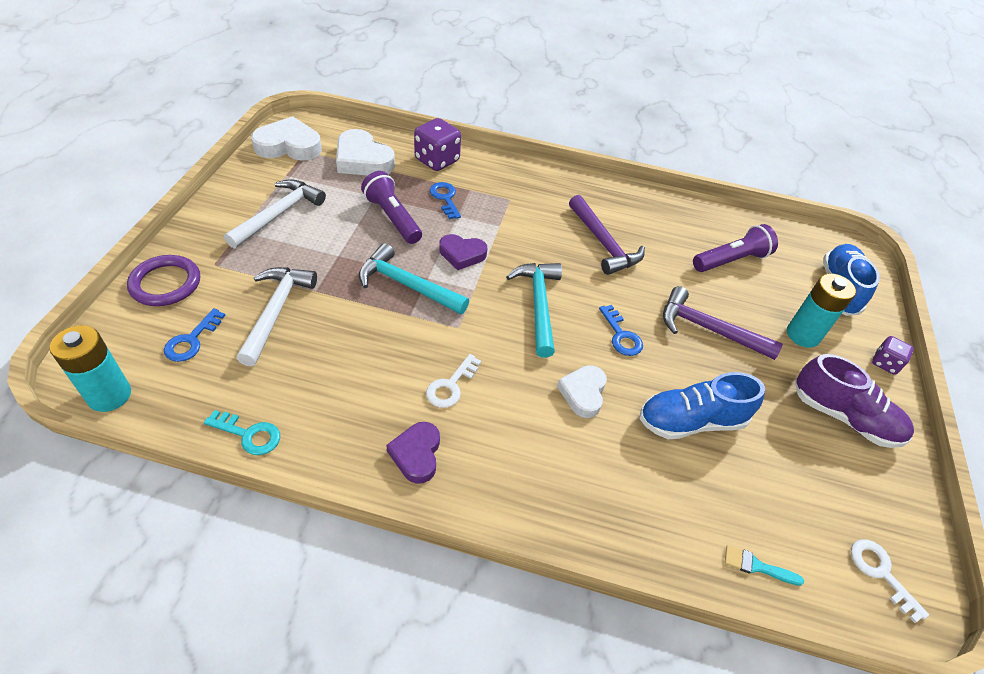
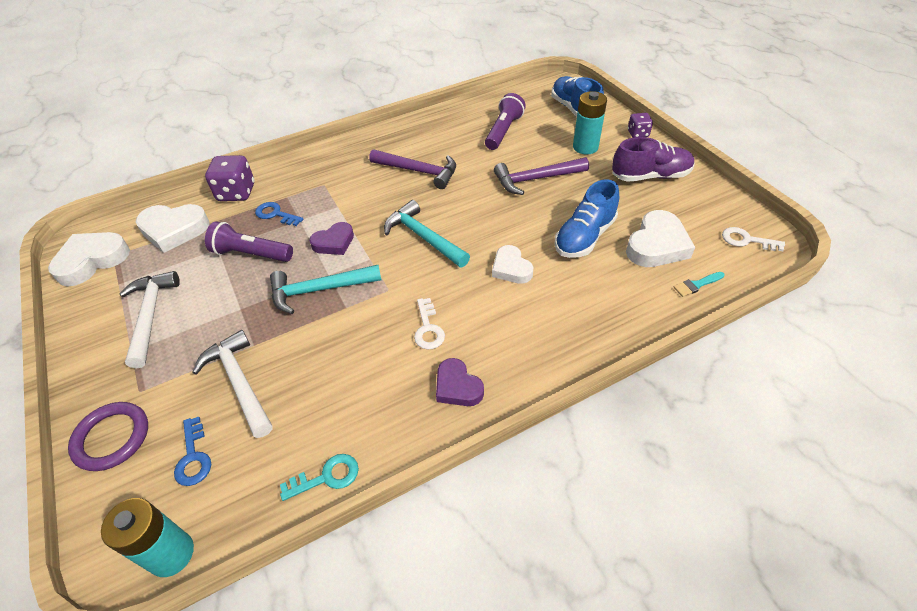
camera: 35 degrees left, 0 degrees up
(621, 335) = (493, 218): blue key -> none
(761, 491) = (657, 245): none -> white heart

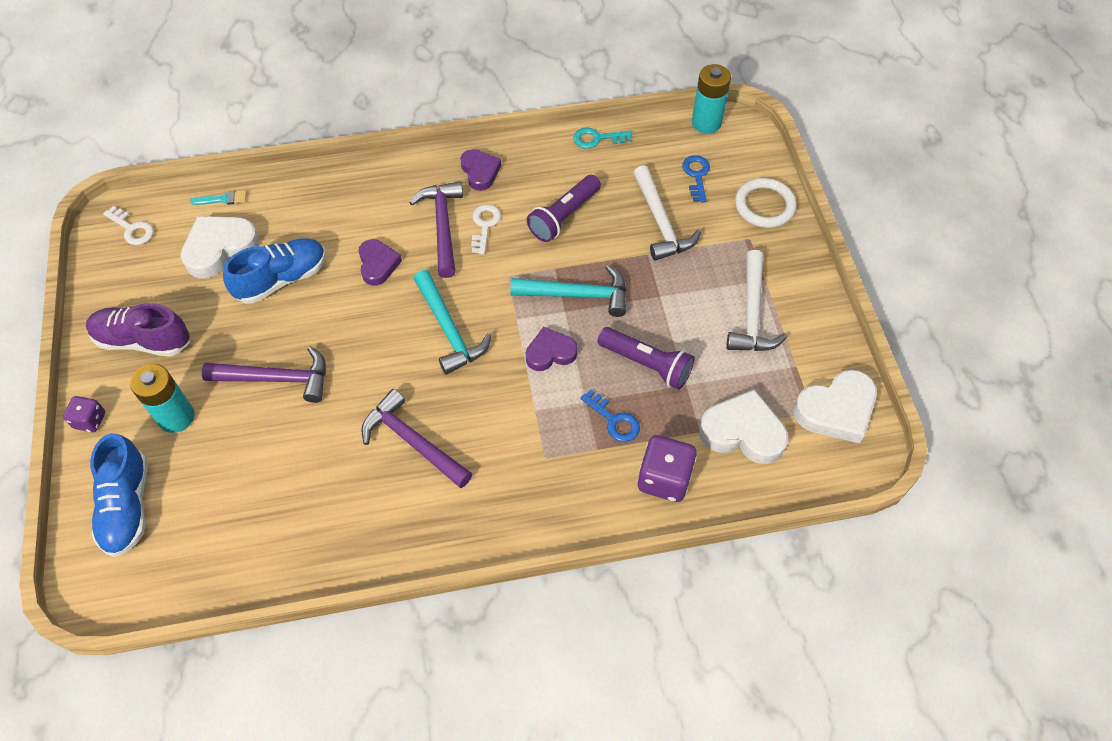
camera: 165 degrees left, 10 degrees up
(112, 438) = (764, 206): purple ring -> white ring
(469, 316) = (443, 226): none -> purple hammer
(503, 131) = (259, 489): purple flashlight -> purple flashlight (563, 216)
(511, 268) = (378, 264): white heart -> purple heart

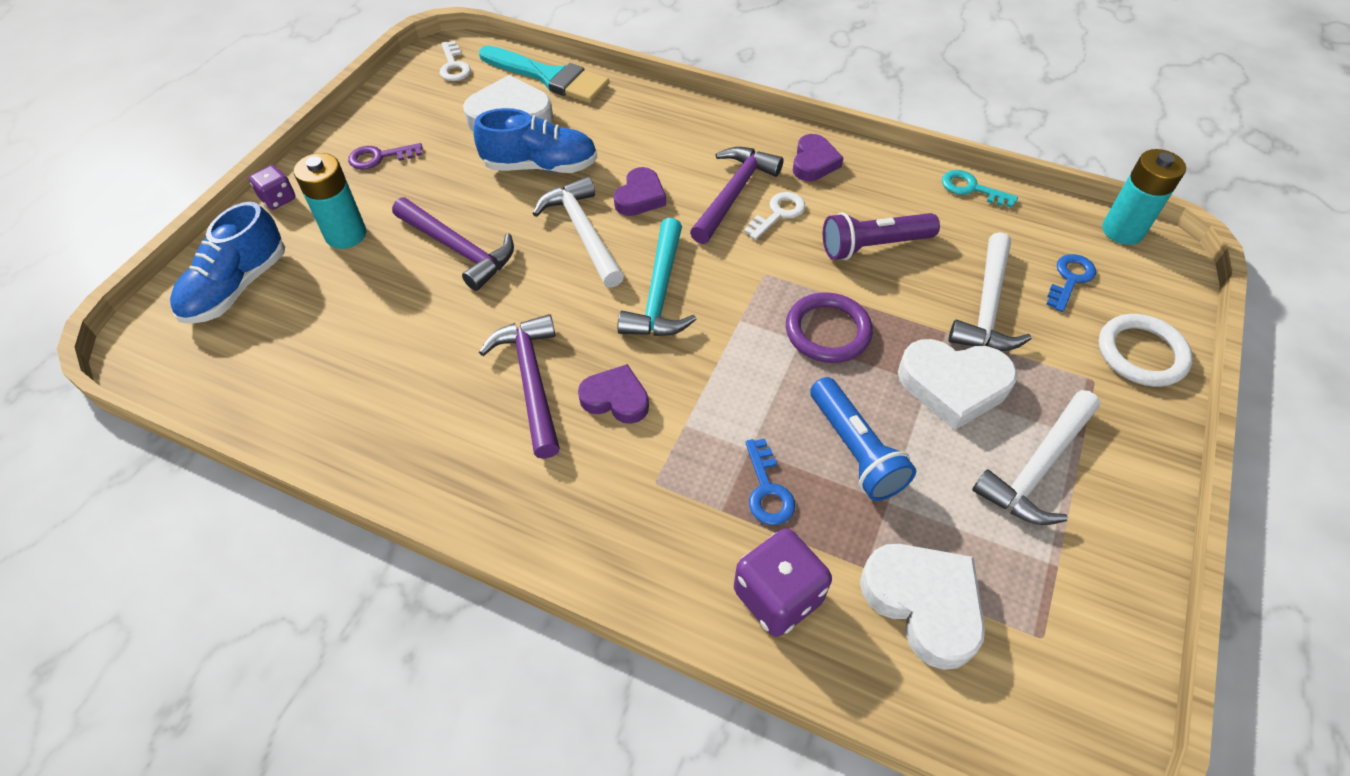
camera: 35 degrees right, 5 degrees down
(143, 340) = (380, 157): purple shoe -> purple key
(223, 199) = (549, 77): turquoise brush -> turquoise brush, size x2.37
(359, 315) = (583, 232): none -> white hammer
(550, 353) = (750, 374): purple heart -> purple heart (616, 399)
(577, 295) = (827, 331): turquoise hammer -> purple ring
(647, 364) = (855, 450): purple flashlight -> blue flashlight
(836, 410) = (1081, 657): white heart -> white heart (953, 385)

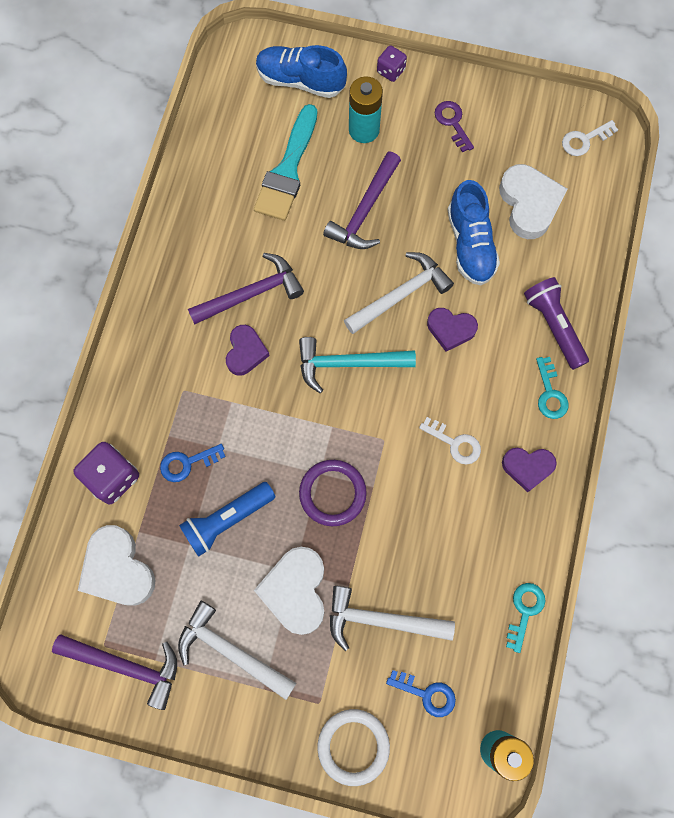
camera: 80 degrees right, 20 degrees up
(549, 77) = (590, 221): turquoise brush -> turquoise brush (287, 170)
(733, 134) = (550, 393): none -> turquoise key
(733, 194) = (471, 403): purple hammer -> purple hammer (126, 666)
(873, 246) = (432, 525): purple flashlight -> purple flashlight (553, 326)
(923, 604) = (118, 569): white heart -> white heart turned 105 degrees clockwise

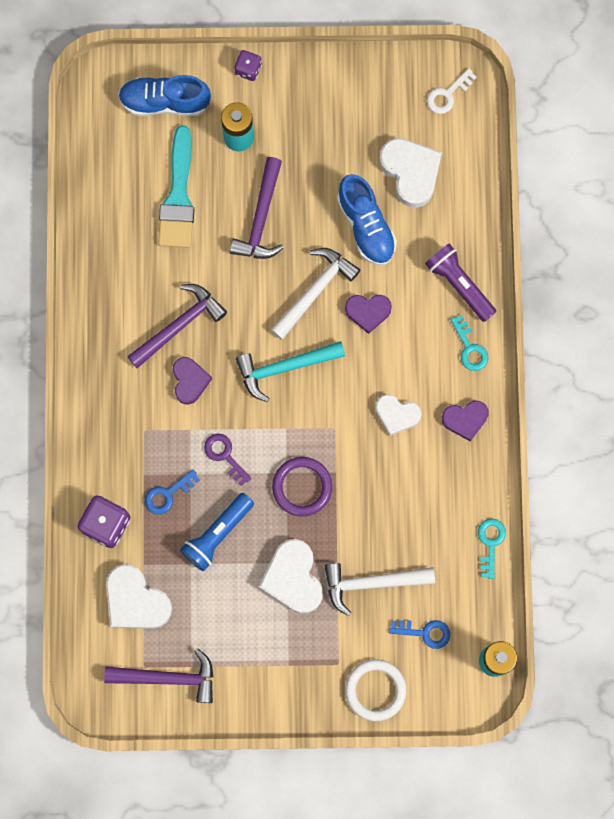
camera: 15 degrees left, 5 degrees up
(231, 651) = (253, 642): white hammer -> none
(452, 123) = (320, 108): purple key -> purple key (225, 455)
(454, 443) = (396, 415): white key -> white heart

